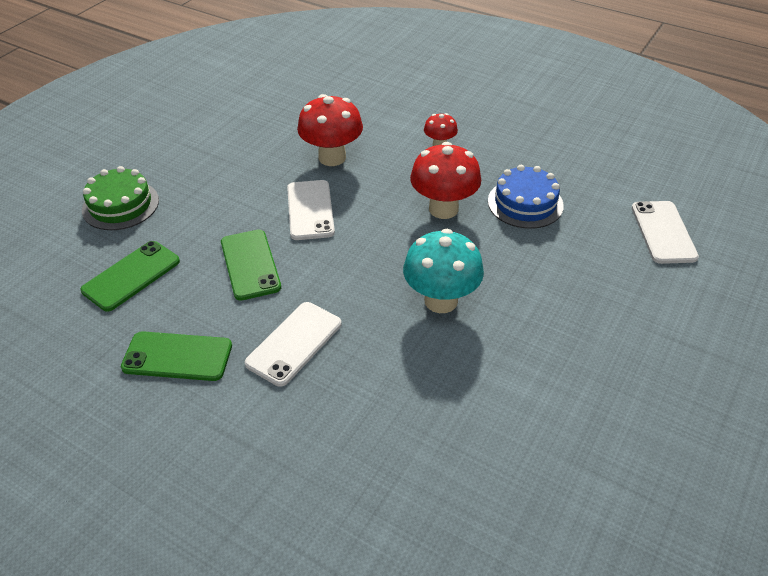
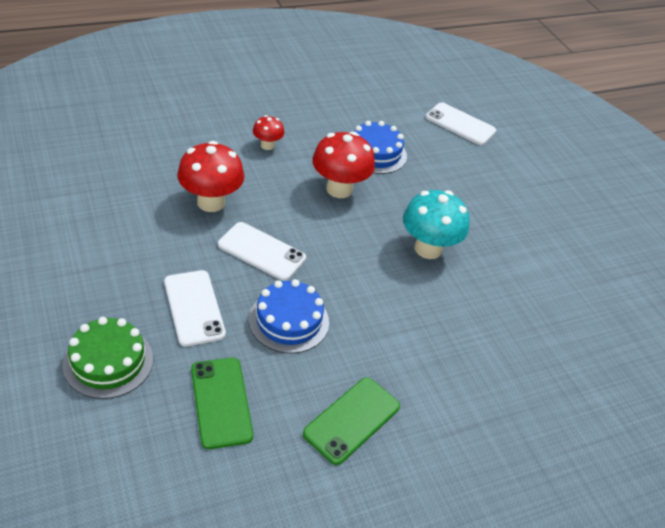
camera: 60 degrees left, 0 degrees up
(250, 264) = (289, 320): green phone -> blue cake
(294, 343) = (400, 344): white phone -> white phone (194, 308)

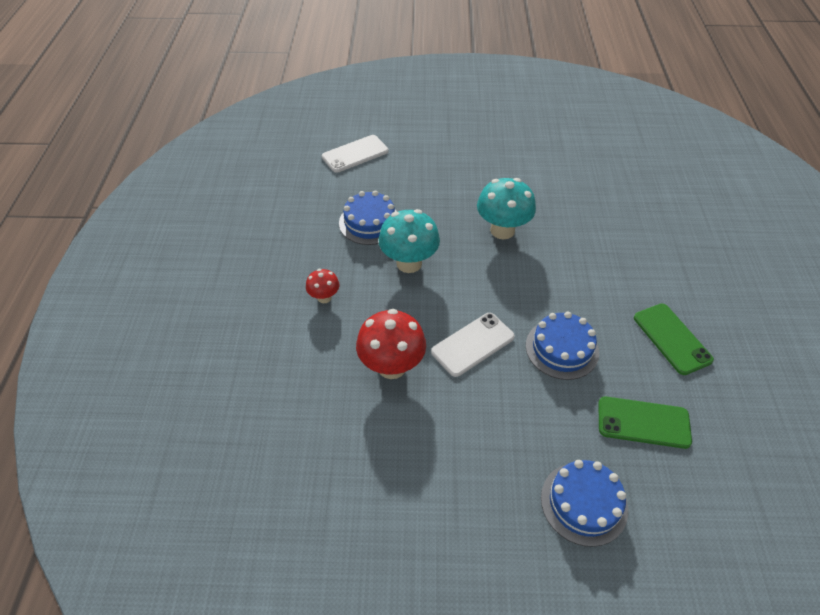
camera: 60 degrees left, 5 degrees up
(108, 361) = (584, 503): green cake -> blue cake
(194, 308) = (531, 416): white phone -> none
(339, 189) = (409, 263): red mushroom -> turquoise mushroom

